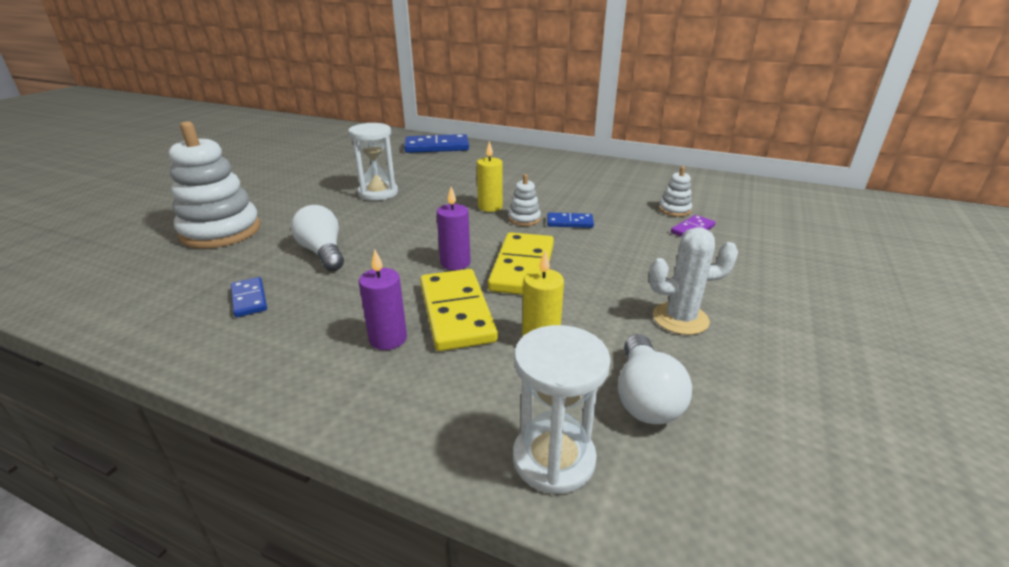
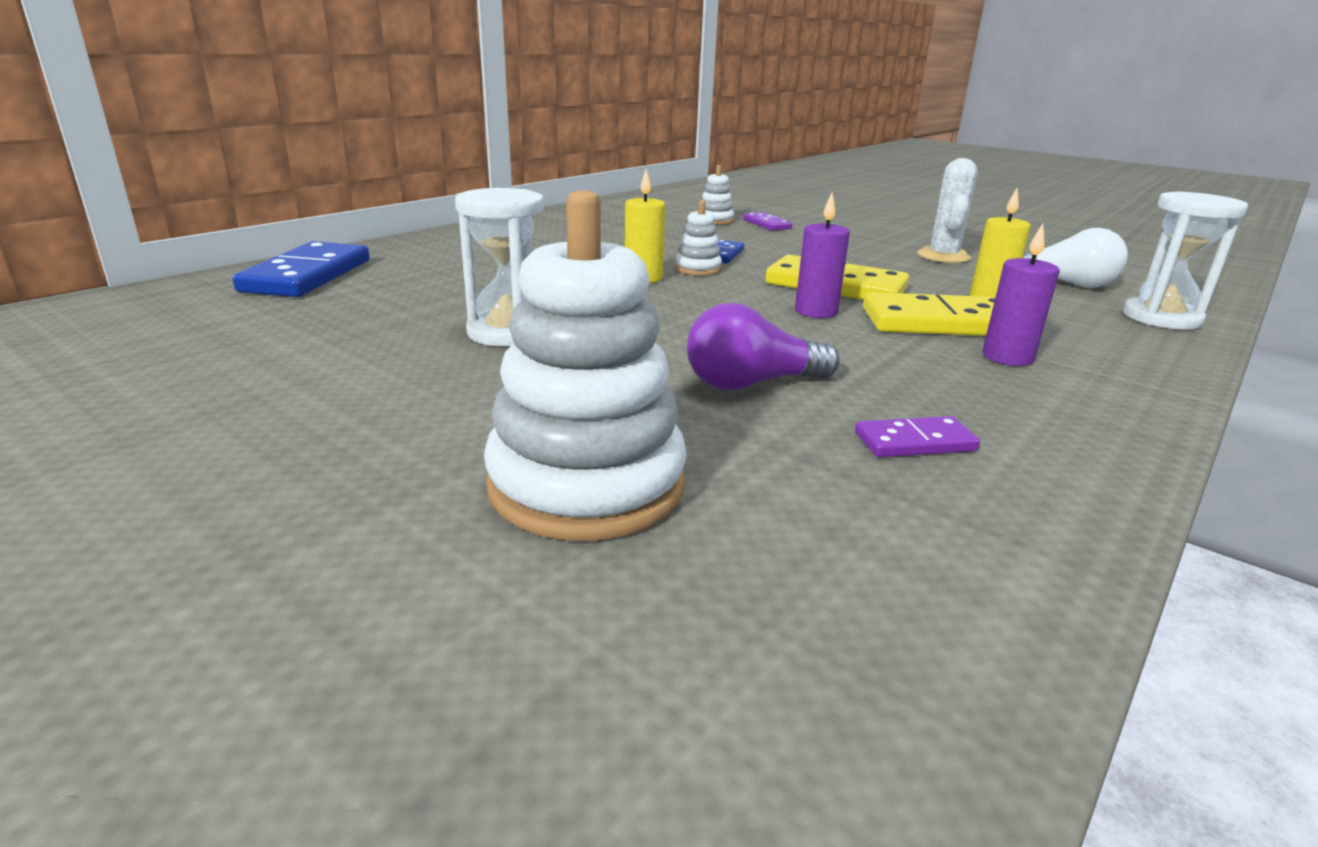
camera: 75 degrees left, 5 degrees down
(249, 299) = (914, 442): blue domino -> purple domino
(323, 252) = (751, 384): white light bulb -> purple light bulb

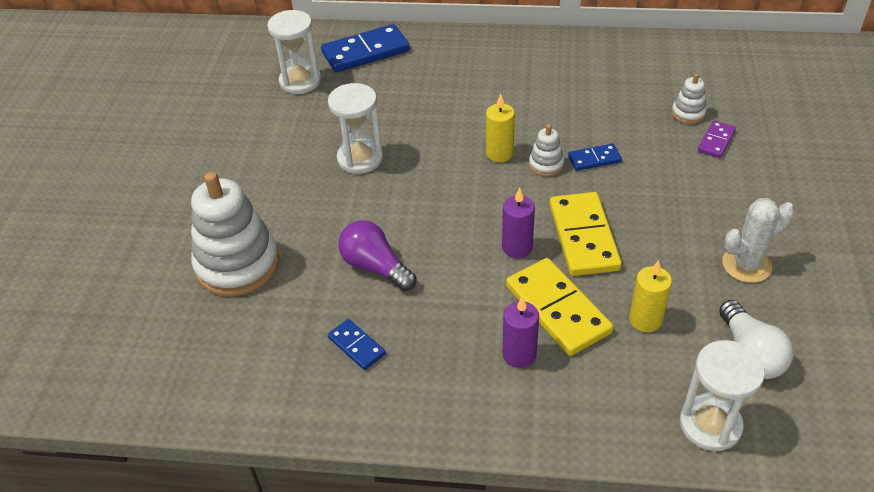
camera: 60 degrees right, 20 degrees up
(254, 318) = (300, 81): none -> white hourglass
(914, 442) = (356, 346): purple domino -> blue domino

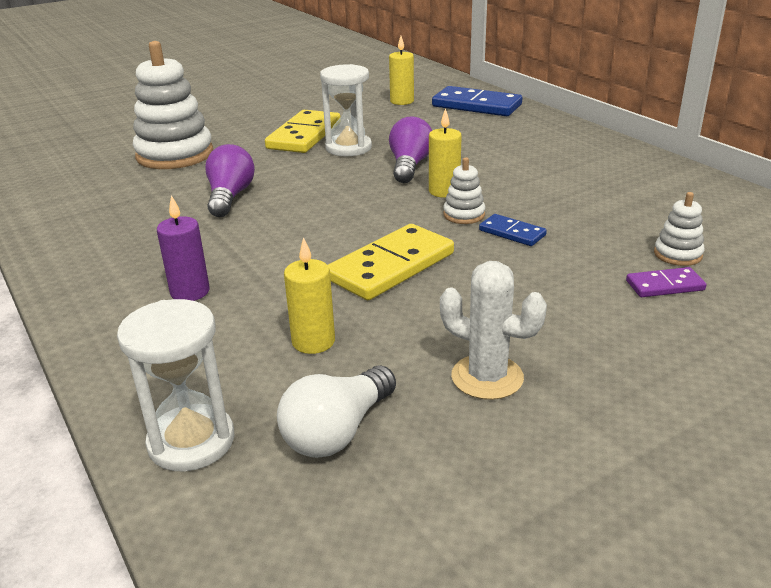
camera: 50 degrees right, 15 degrees down
(300, 81) = (402, 101): white hourglass -> yellow candle
(356, 346) = (131, 222): blue domino -> none
(436, 146) = (409, 166): none -> purple light bulb
(517, 247) = (331, 242): purple candle -> none
(557, 309) = (272, 289): yellow domino -> yellow domino (304, 135)

